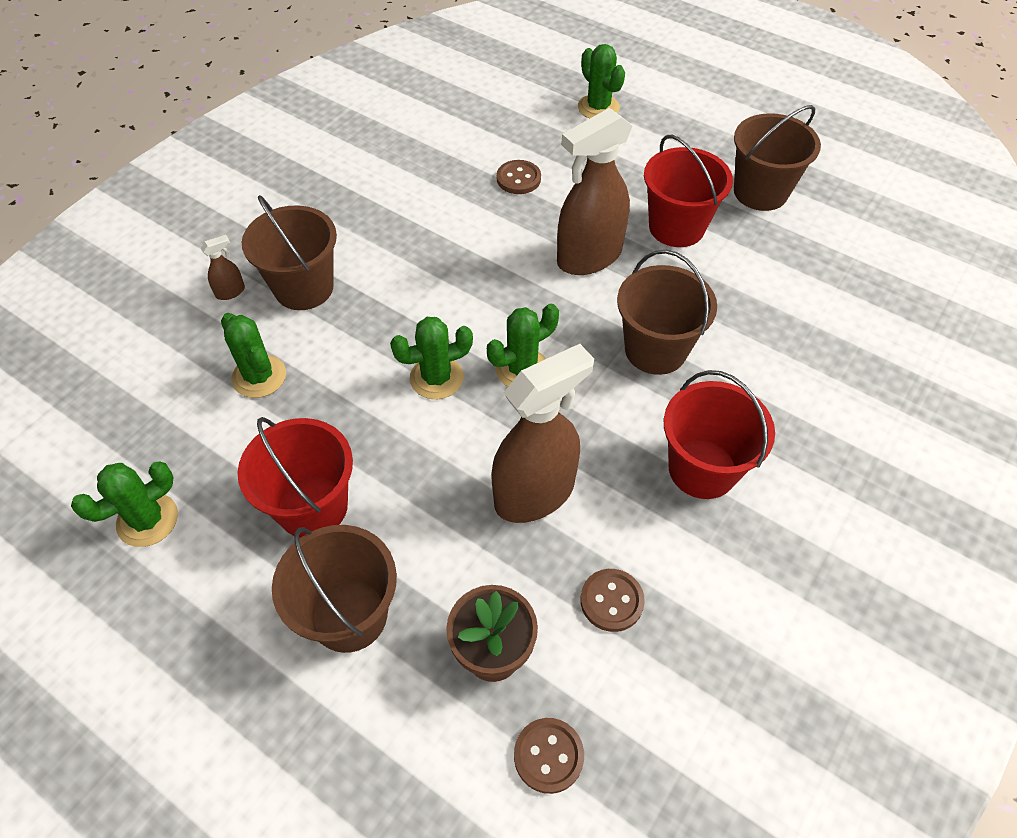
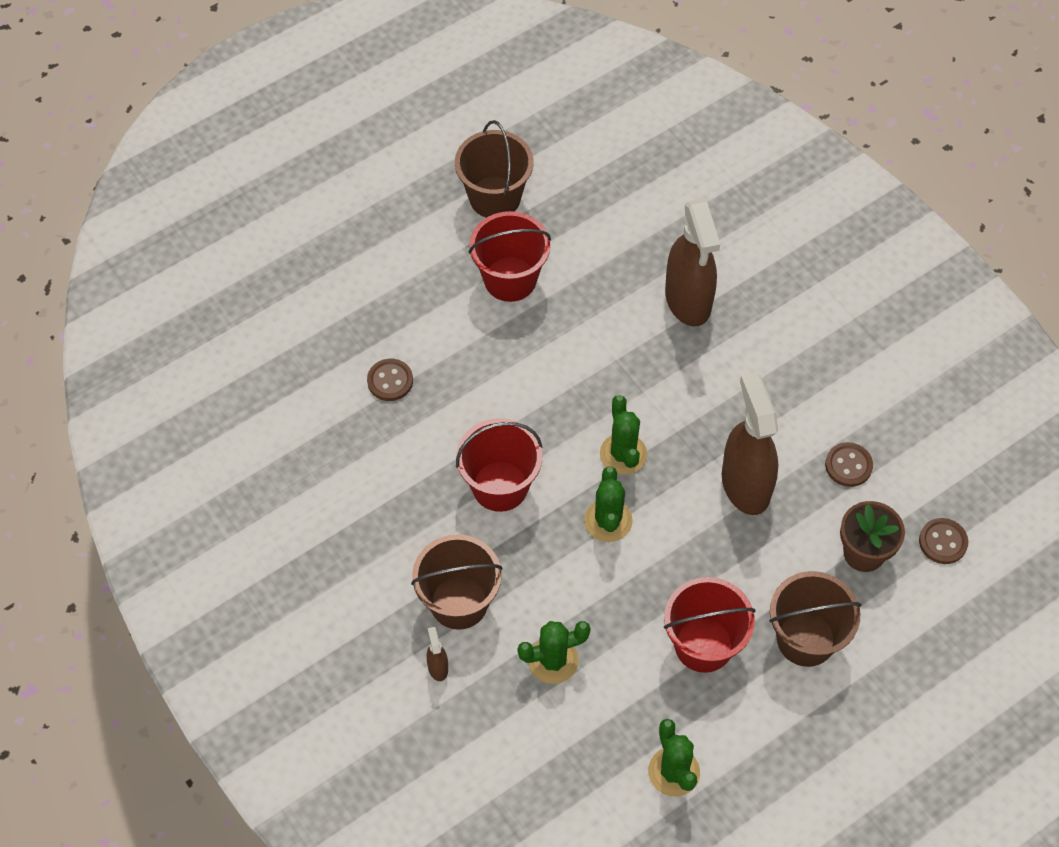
camera: 70 degrees left, 5 degrees up
(589, 257) = (517, 360): brown spray bottle -> brown spray bottle (688, 300)
(598, 107) = (317, 277): green cactus -> none
(655, 350) = (640, 350): brown bucket -> none
(702, 469) = (763, 365): red bucket -> red bucket (500, 486)

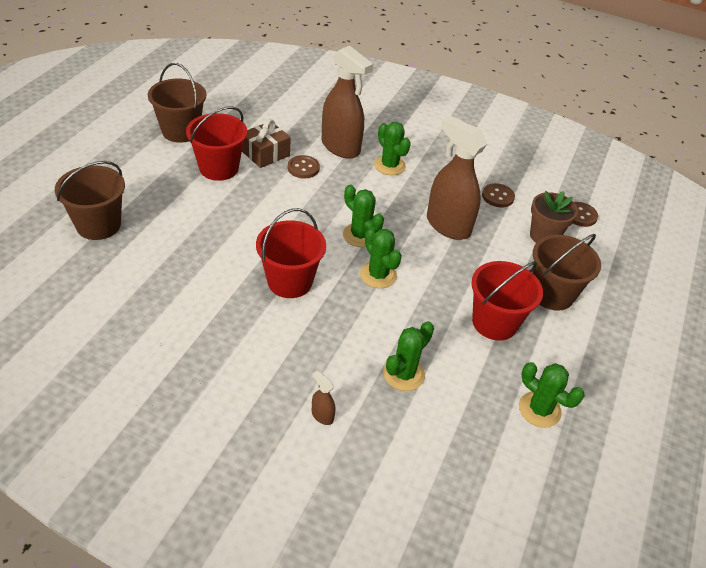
camera: 35 degrees left, 15 degrees down
(390, 381) = (167, 247): brown button -> brown button (303, 168)
(459, 602) = (309, 364): brown bucket -> brown bucket (98, 225)
(582, 275) = (265, 153): none -> brown gift
(734, 357) = (389, 165): none -> green cactus

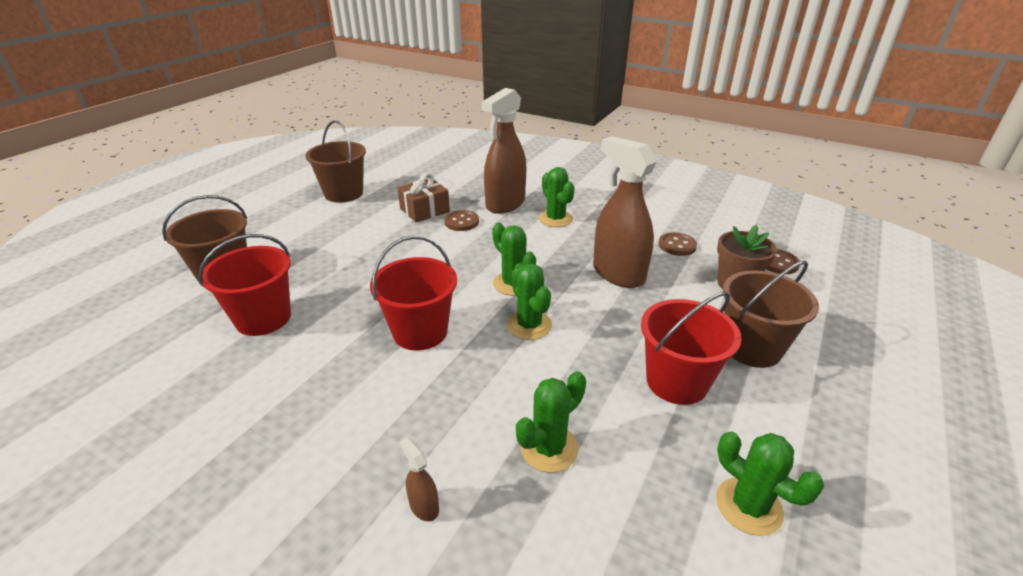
camera: 10 degrees right, 10 degrees down
(219, 168) = (372, 223): red bucket -> red bucket (263, 318)
(341, 147) = (505, 204): brown spray bottle -> brown spray bottle turned 75 degrees clockwise

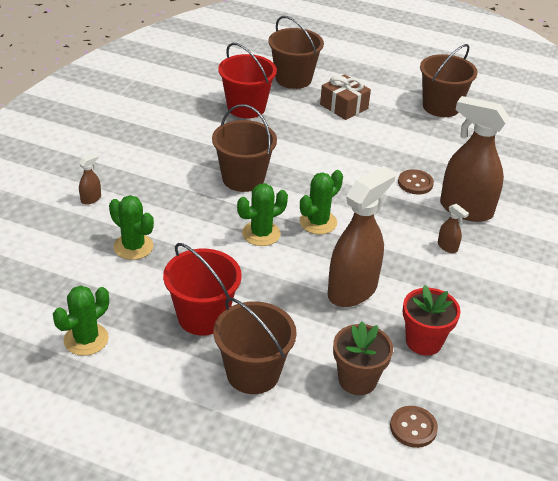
camera: 80 degrees right, 5 degrees up
(420, 332) = (243, 178): red bucket -> brown bucket
(424, 210) = (429, 158): brown gift -> brown gift (344, 106)
(555, 219) = (447, 247): green cactus -> brown spray bottle
(677, 245) = (424, 341): brown button -> red flower pot

